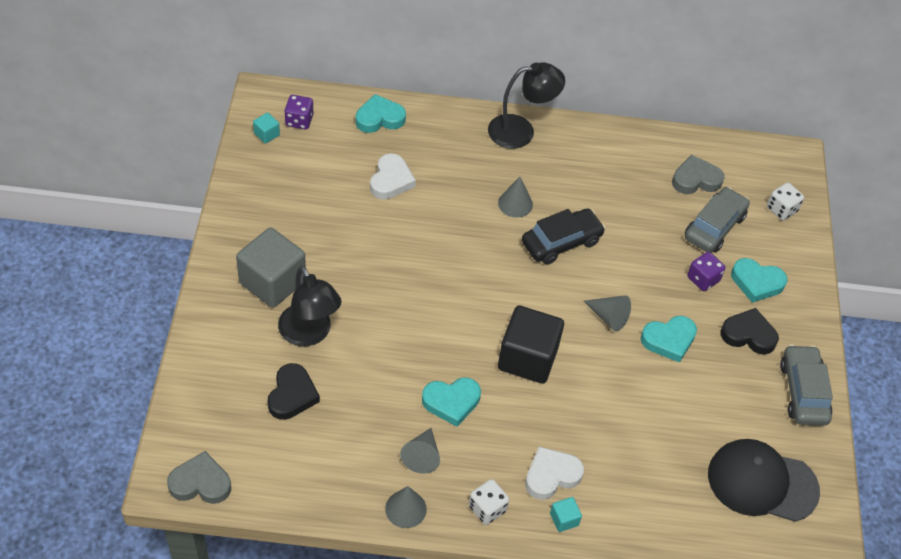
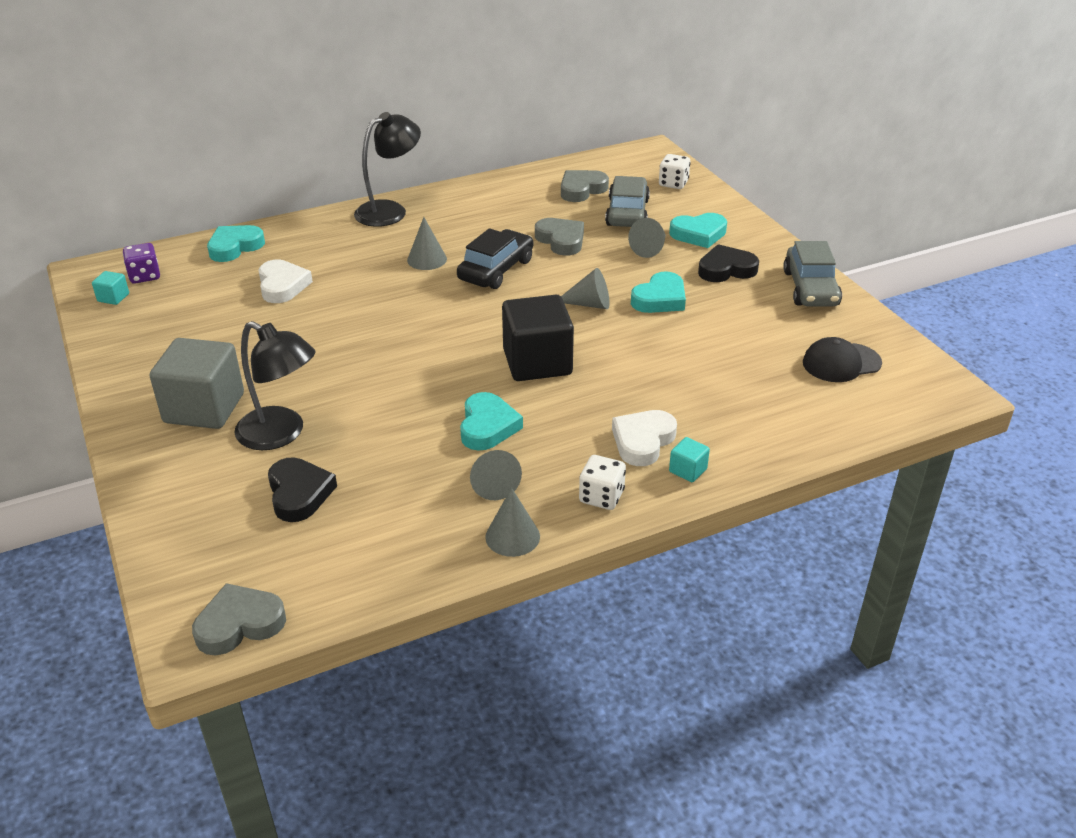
camera: 25 degrees left, 15 degrees down
(451, 402) = (487, 426): turquoise heart -> turquoise heart turned 45 degrees counterclockwise
(636, 233) = (561, 240): none -> grey heart
(703, 279) = (650, 248): purple dice -> grey cone
(762, 482) = (841, 363): black cap -> black cap, size x0.63
(803, 392) = (810, 288): grey car -> grey car turned 150 degrees counterclockwise

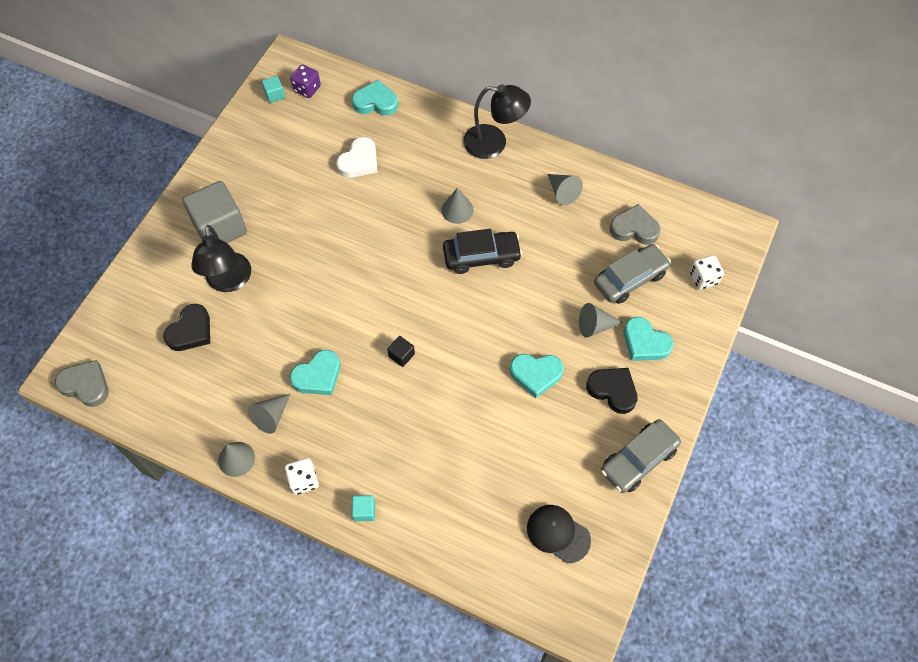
camera: 50 degrees right, 25 degrees up
(537, 362) = (401, 355): black cube -> black cube, size x0.42
(561, 240) = (553, 266): grey heart -> none
(589, 304) = (491, 337): grey cone -> grey cone (562, 192)
(643, 441) = (372, 468): white heart -> none

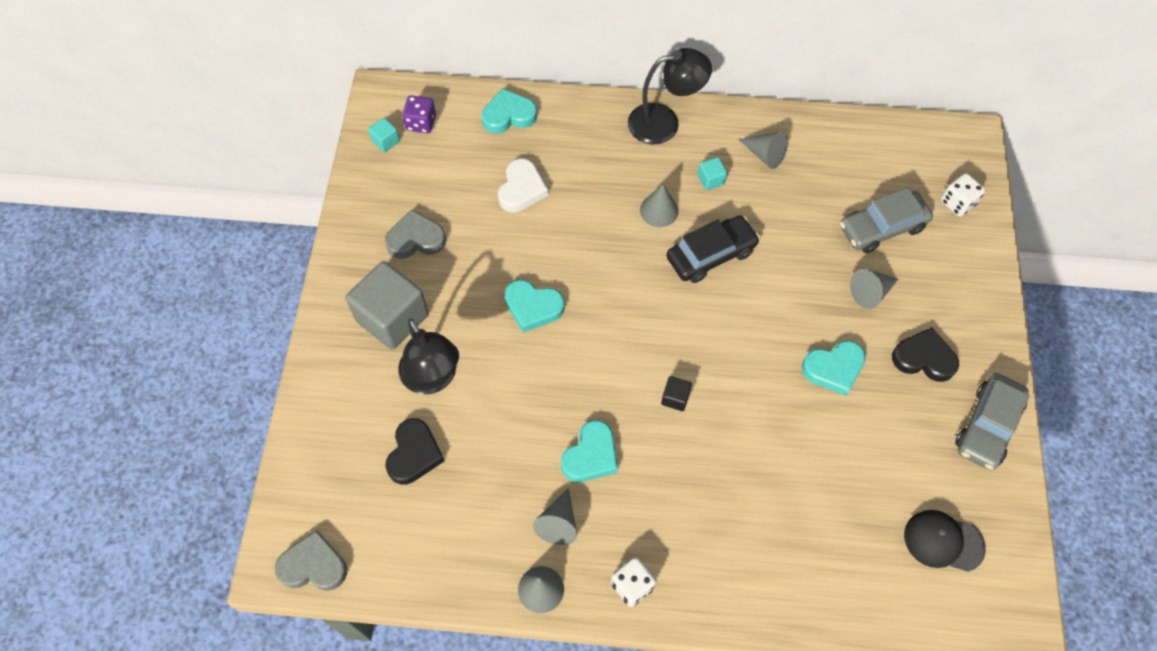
camera: 20 degrees left, 0 degrees up
(364, 511) = (719, 596): turquoise cube -> turquoise cube (710, 179)
(630, 278) = (882, 228): grey car -> grey car turned 150 degrees counterclockwise
(634, 228) = (860, 171): grey heart -> grey heart (416, 239)
(645, 342) = (931, 293): turquoise heart -> turquoise heart (533, 307)

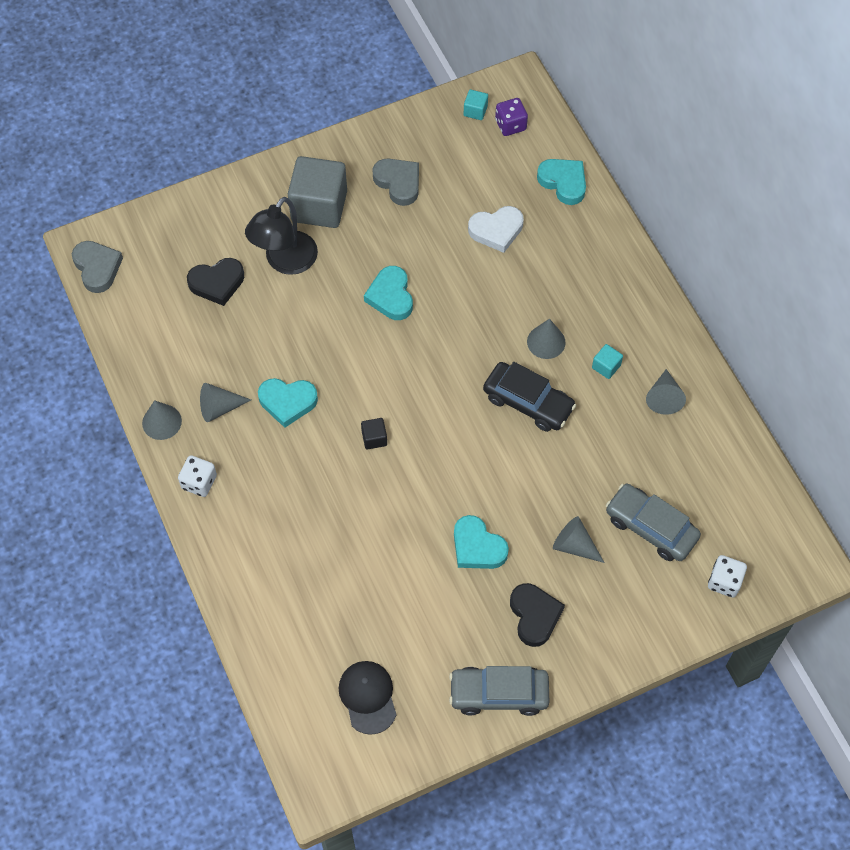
camera: 60 degrees right, 0 degrees up
(664, 122) = (642, 302): black lamp -> none

